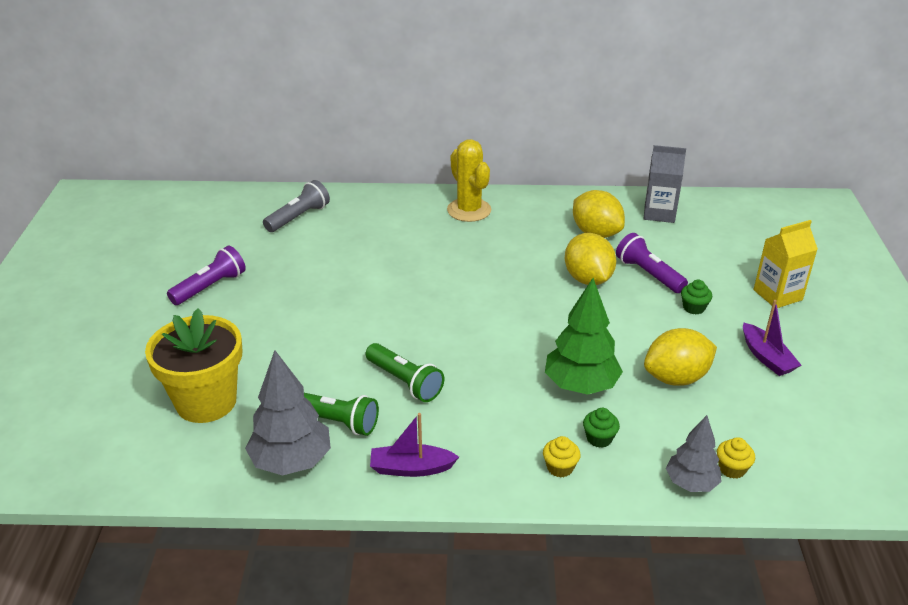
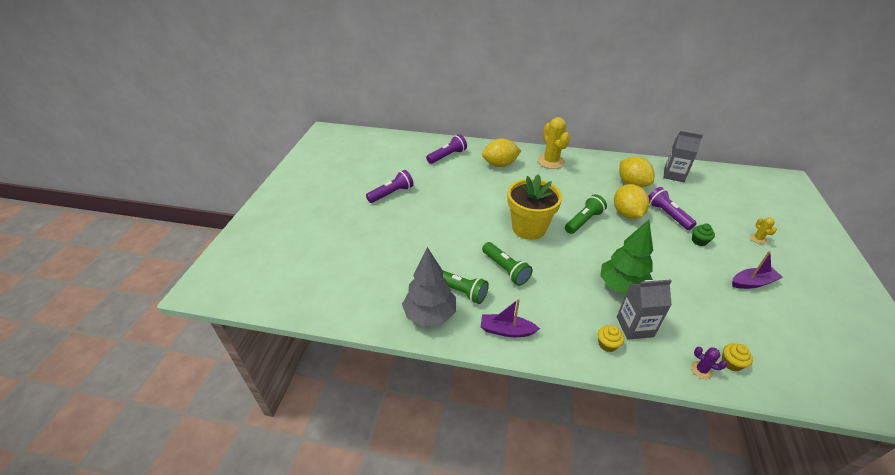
camera: 10 degrees right, 5 degrees up
(206, 402) = (381, 267): yellow flower pot -> yellow flower pot (529, 228)
(298, 217) = (447, 156): grey flashlight -> purple flashlight
(522, 297) = (583, 221): none -> green flashlight
(599, 438) = (634, 327): green cupcake -> grey carton
(676, 378) = (688, 289): yellow lemon -> yellow lemon (500, 164)
(691, 483) = (701, 370): grey tree -> purple cactus
(766, 357) = (752, 282): purple boat -> purple boat turned 90 degrees counterclockwise
(777, 295) = (758, 239): yellow carton -> yellow cactus

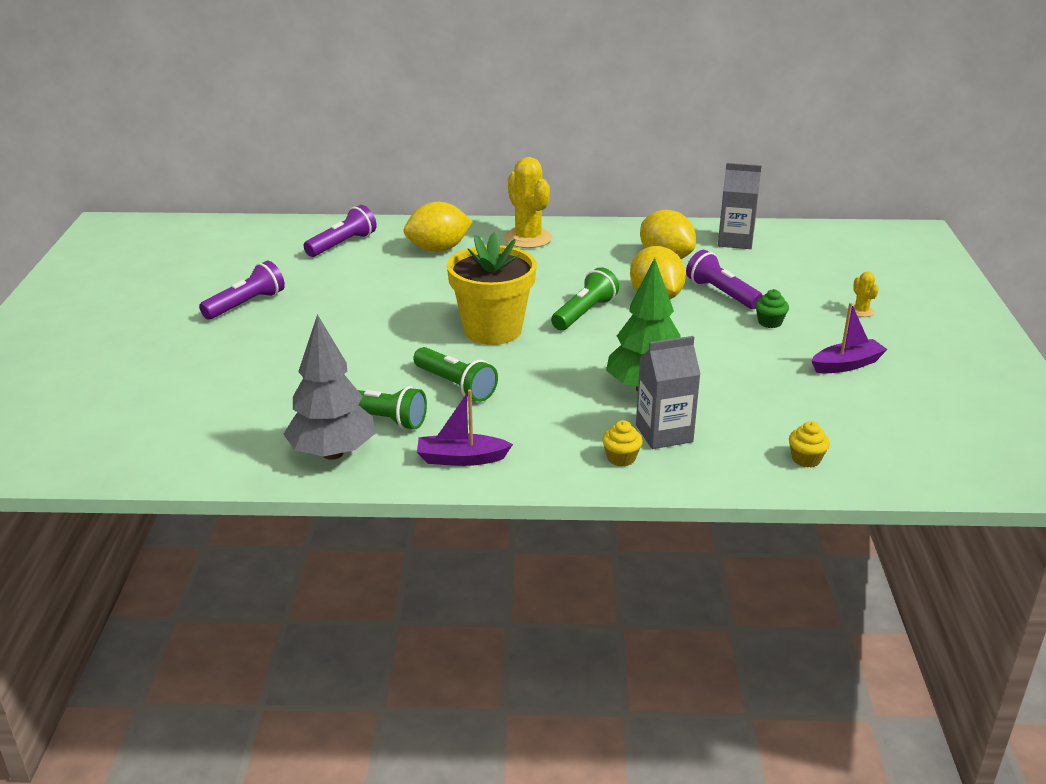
camera: 10 degrees left, 10 degrees down
(701, 370) = (761, 471): purple cactus -> none

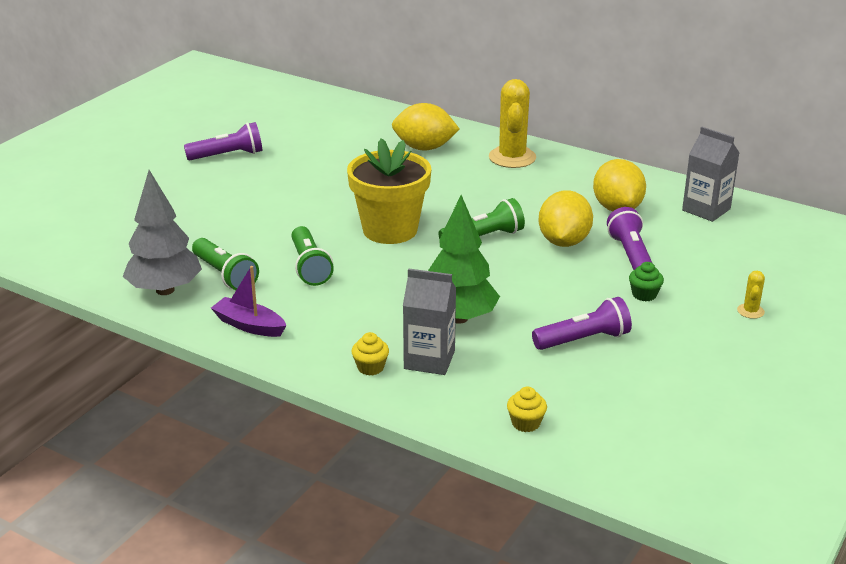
camera: 30 degrees right, 0 degrees up
(342, 244) = (352, 124): purple flashlight -> purple flashlight (583, 339)
(847, 365) = (670, 355): purple boat -> none

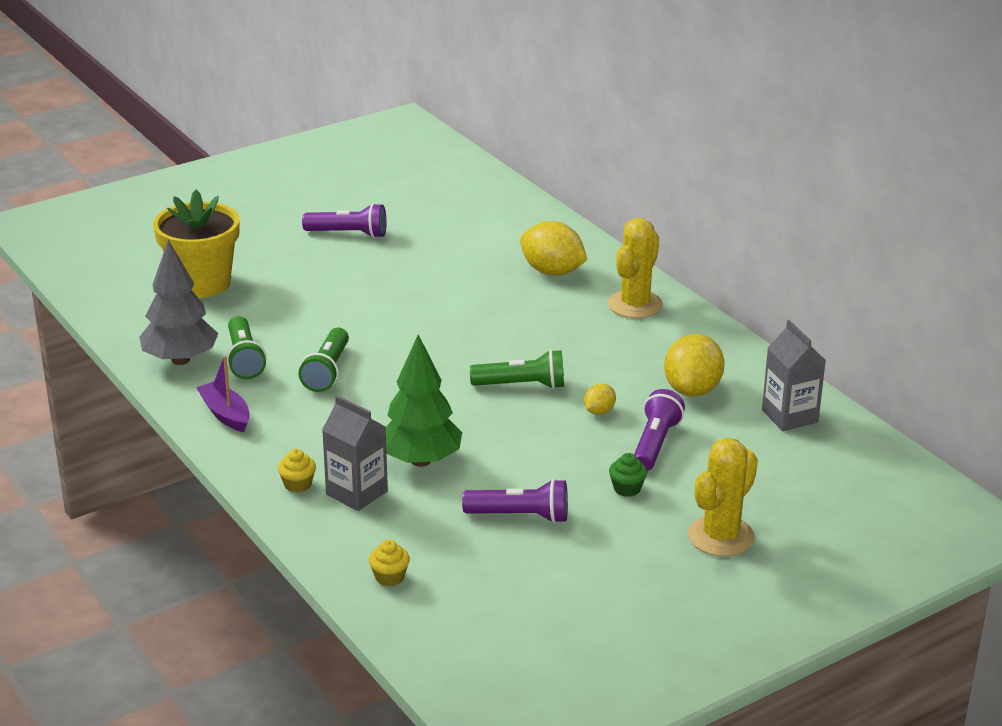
camera: 25 degrees right, 0 degrees up
(390, 230) = (436, 353): yellow flower pot -> yellow flower pot (202, 283)
(563, 242) = (599, 411): yellow lemon -> yellow lemon, size x0.50
(750, 311) = (721, 536): yellow cactus -> yellow cactus, size x2.19

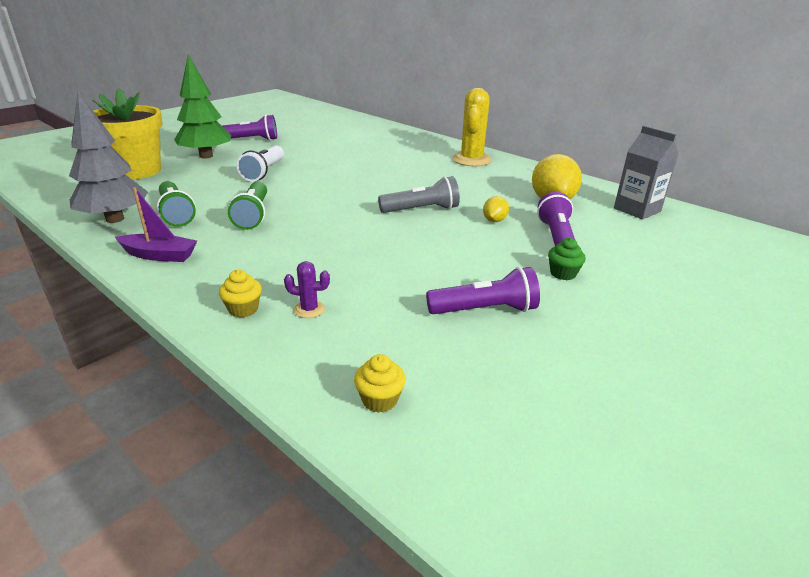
camera: 15 degrees left, 0 degrees up
(225, 414) = (159, 255): purple boat -> purple boat turned 150 degrees clockwise
(354, 301) = (264, 172): none -> white flashlight
(356, 493) = (309, 309): grey carton -> purple cactus
(420, 460) = (362, 273): green tree -> green tree (206, 156)
(522, 385) = (421, 210): green flashlight -> grey flashlight
(552, 272) = (403, 148): yellow lemon -> none
(721, 536) = (680, 303): yellow cactus -> none

